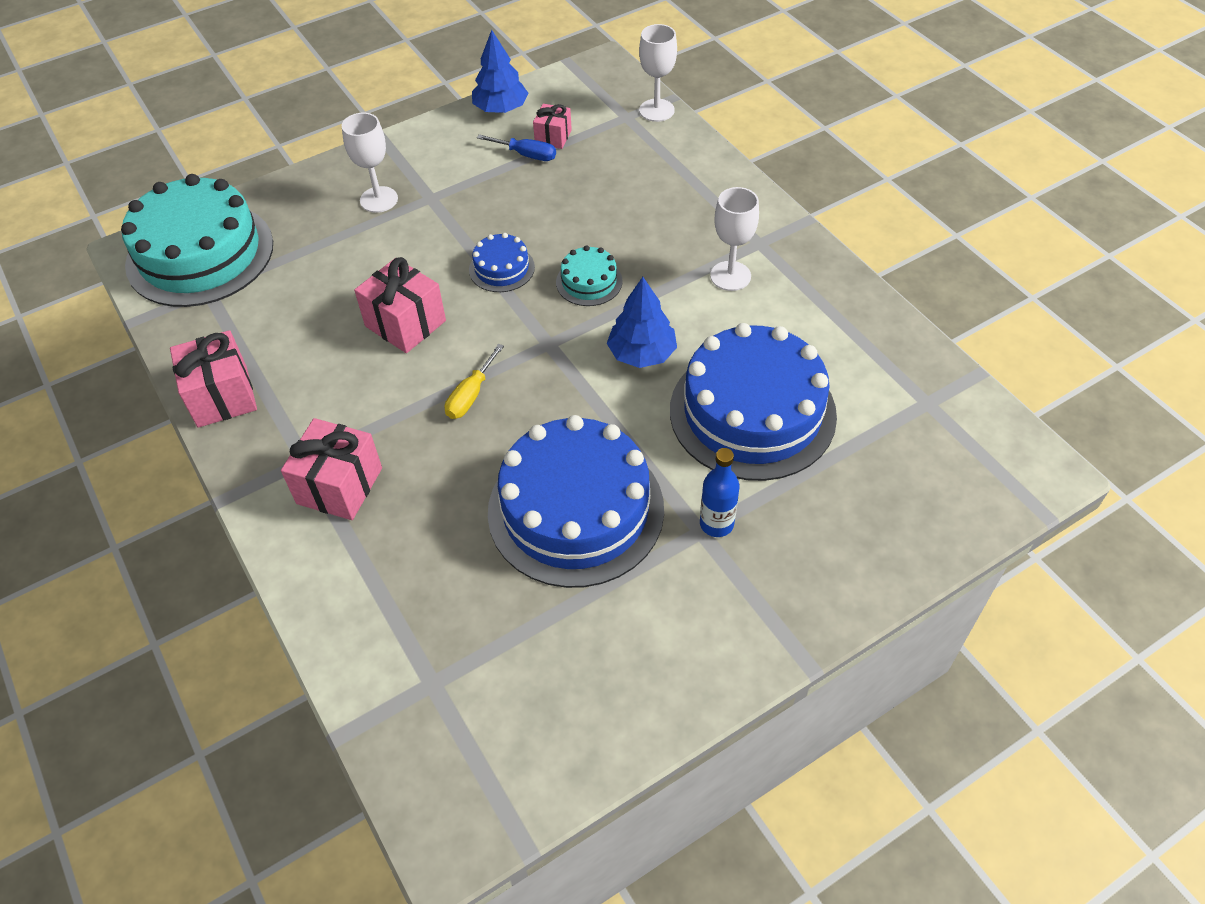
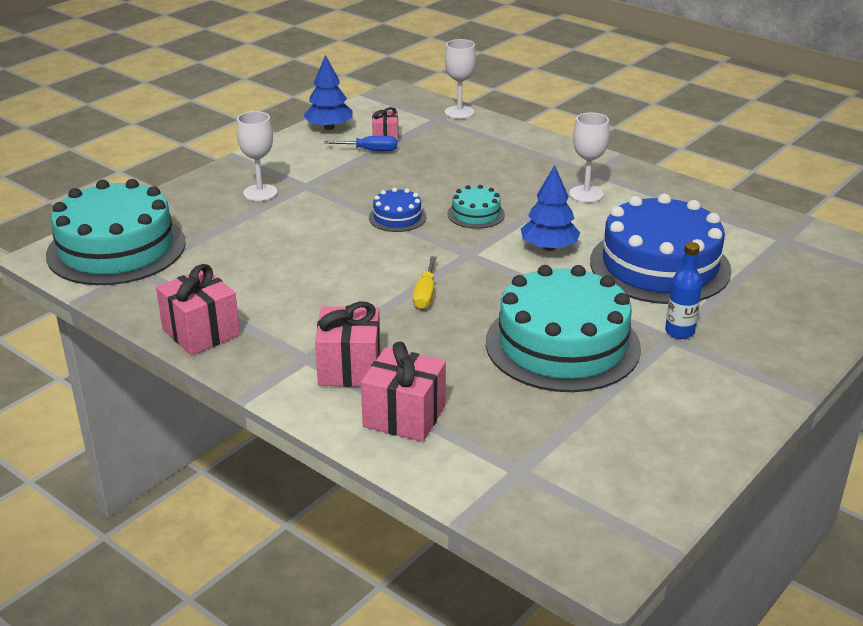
camera: 20 degrees left, 20 degrees down
(405, 323) = (337, 261): pink gift -> pink gift (404, 416)
(576, 510) = (562, 344): blue cake -> turquoise cake

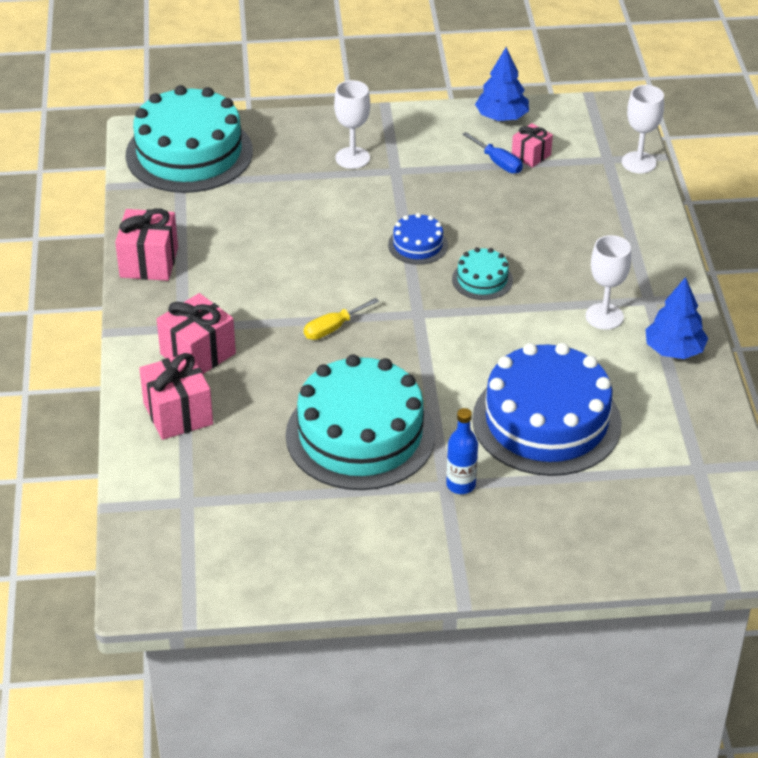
camera: 45 degrees right, 10 degrees up
(549, 247) = (487, 348): blue tree -> blue tree (674, 350)

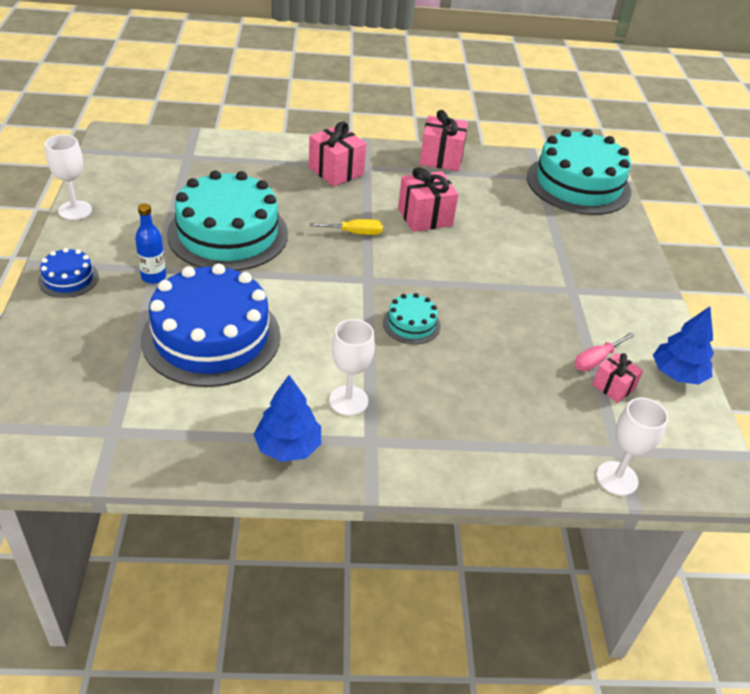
camera: 90 degrees right, 0 degrees up
(178, 413) = (275, 159): pink gift -> pink gift (425, 217)
(333, 328) = (355, 233): yellow screwdriver -> yellow screwdriver turned 120 degrees clockwise
(352, 158) = (587, 266): white goblet -> white goblet (75, 210)
(417, 245) = (462, 290): blue cake -> blue cake (68, 278)
(498, 162) = (596, 360): blue screwdriver -> pink screwdriver

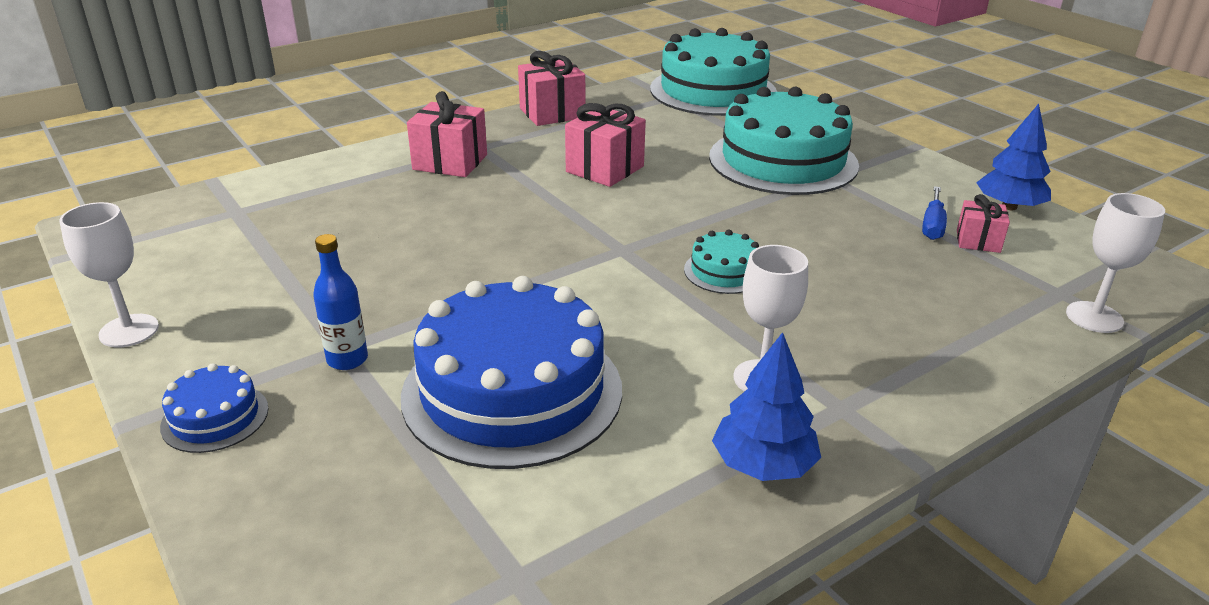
camera: 30 degrees left, 10 degrees down
(228, 234) = (393, 271): turquoise cake -> turquoise cake (783, 161)
(355, 233) = (549, 211): yellow screwdriver -> none
(596, 360) = (932, 225): pink screwdriver -> blue screwdriver

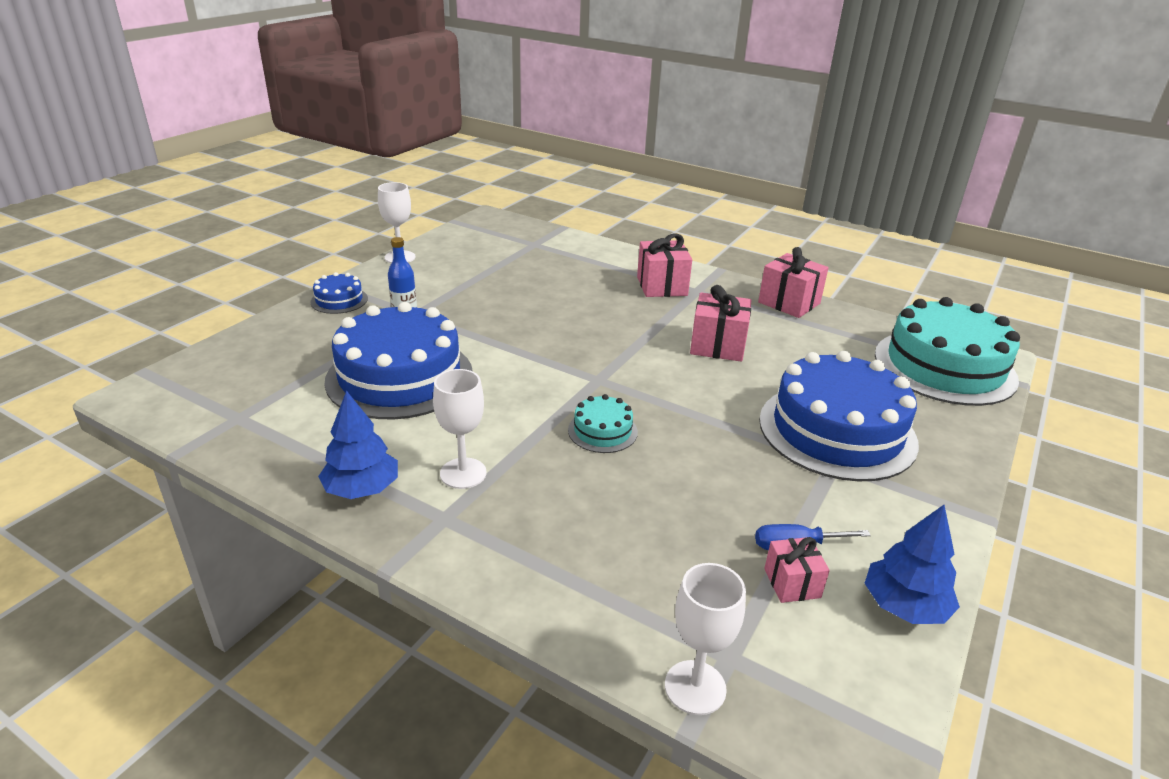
camera: 65 degrees right, 0 degrees up
(783, 161) = (837, 431): turquoise cake -> blue cake

